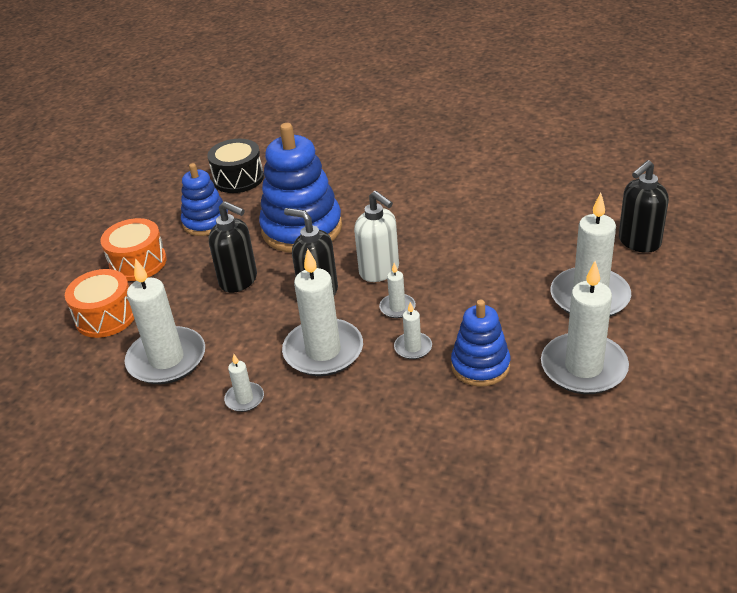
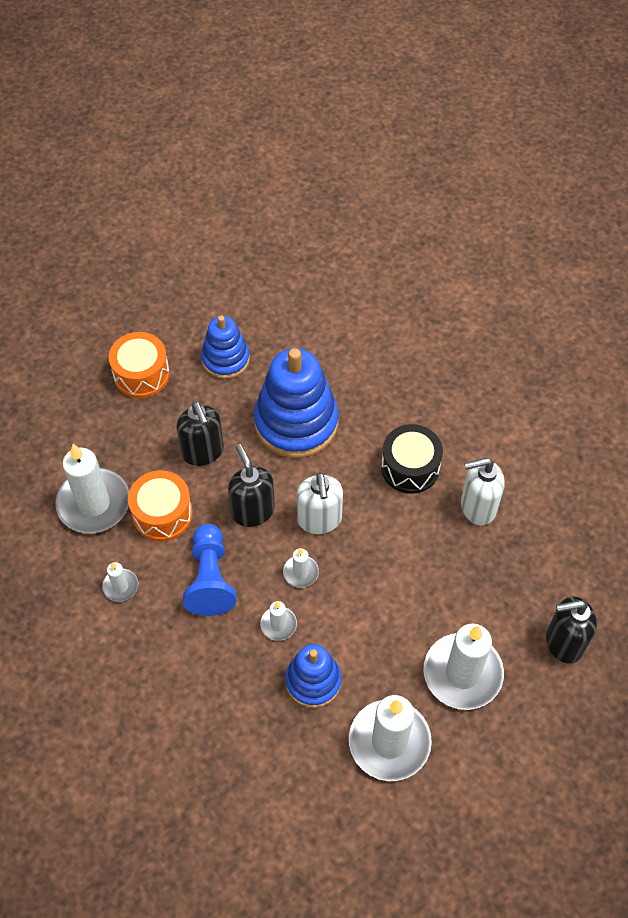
camera: 30 degrees right, 20 degrees up
(106, 316) = (80, 423): orange drum -> orange drum (162, 514)
(238, 178) = (291, 318): black drum -> black drum (410, 467)
(323, 351) = (210, 578): white candle -> blue pawn
(492, 206) = (477, 507): none -> white soap dispenser

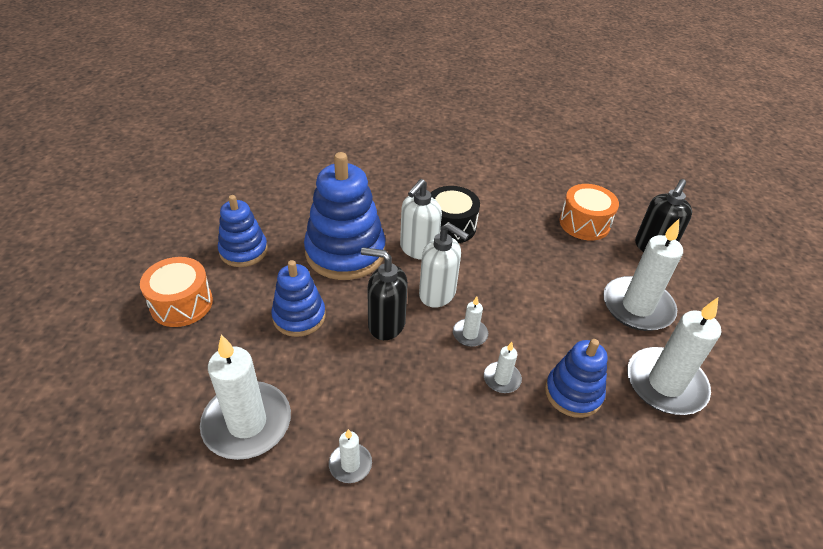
camera: 50 degrees left, 15 degrees down
(162, 514) = (319, 381): orange drum -> orange drum (584, 223)
(203, 452) = (299, 316): black soap dispenser -> blue stacking toy
(210, 578) = (414, 393): blue pawn -> none
(477, 507) = (515, 218): white soap dispenser -> white soap dispenser (418, 249)

